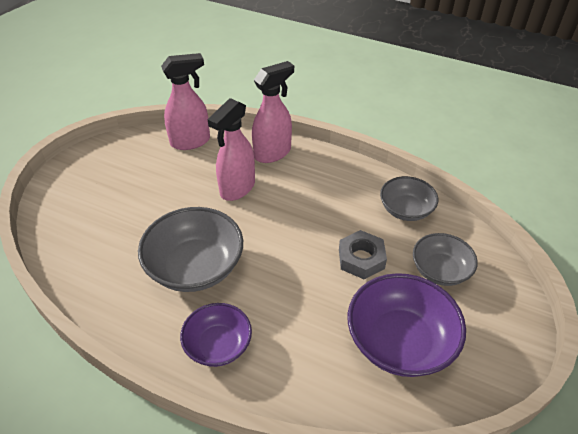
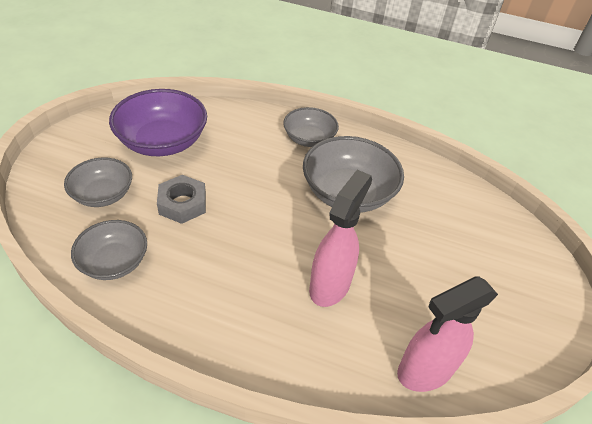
camera: 170 degrees right, 0 degrees up
(218, 345) = (309, 139): purple bowl -> grey bowl
(273, 153) = (291, 352): pink spray bottle -> none

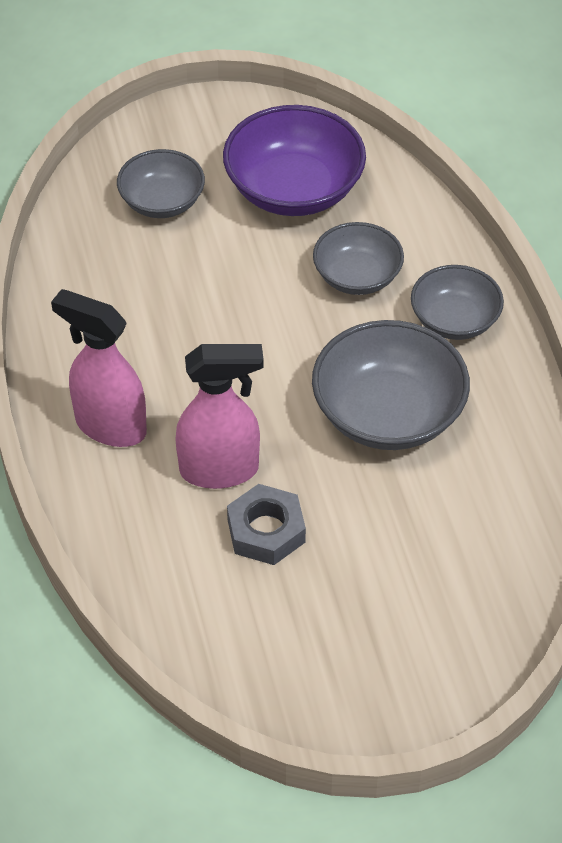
camera: 60 degrees right, 5 degrees up
(114, 262) = (86, 276): grey bowl -> grey bowl (357, 276)
(182, 204) = (214, 274): grey nut -> grey nut (266, 531)
(424, 371) = (178, 606): pink spray bottle -> pink spray bottle (110, 426)

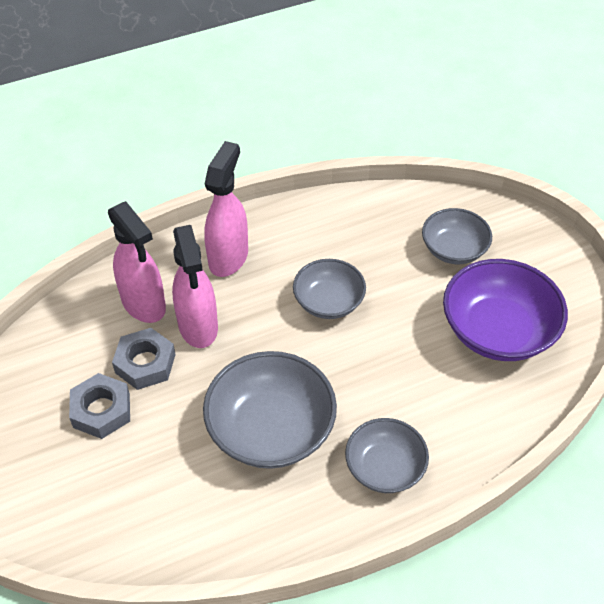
camera: 80 degrees right, 0 degrees up
(167, 526) = (144, 304): none -> pink spray bottle
(329, 582) = (101, 410): none -> grey nut
(357, 276) = (414, 388): grey bowl -> grey bowl (328, 302)

